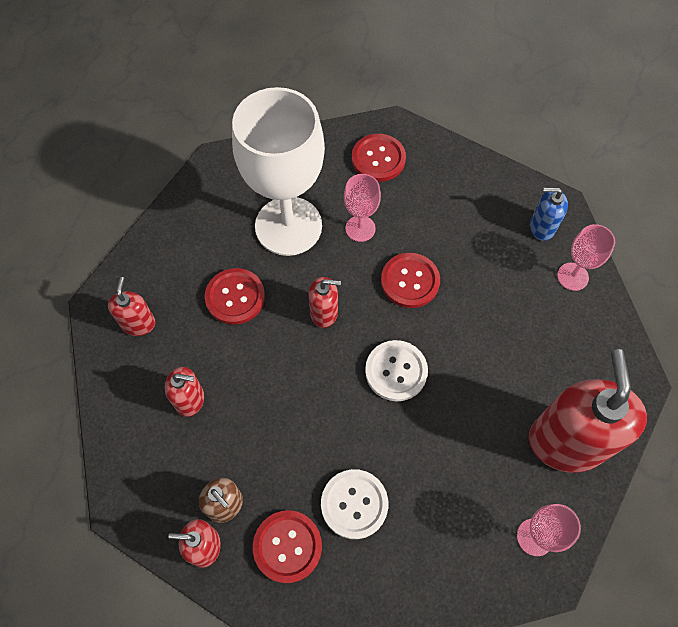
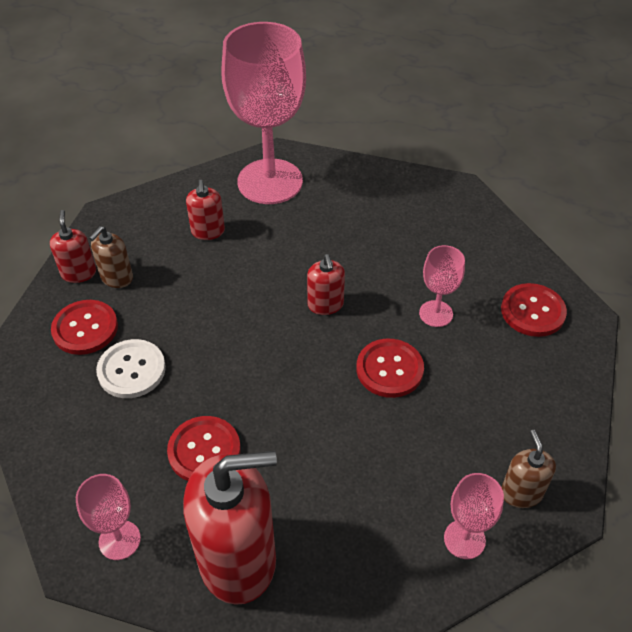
camera: 75 degrees right, 15 degrees down
(138, 323) = (270, 181): red soap dispenser -> pink goblet
(235, 297) = (318, 236): red button -> red button (204, 451)
(288, 226) = (412, 256): white goblet -> none
(396, 371) = (279, 377): white button -> none
(542, 227) = (521, 493): blue soap dispenser -> brown soap dispenser

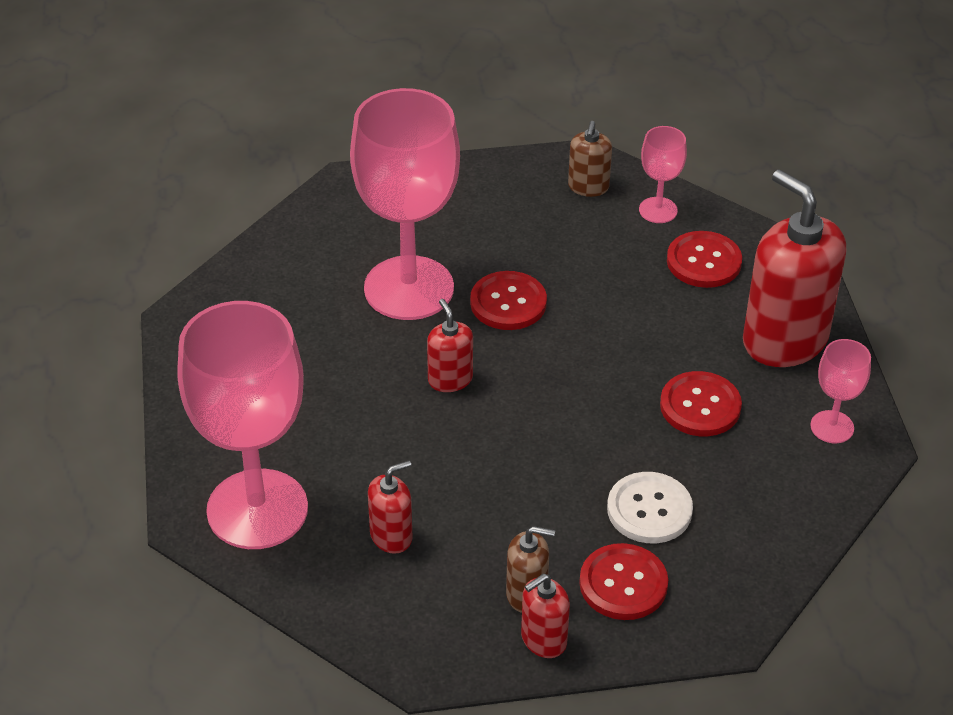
camera: 115 degrees left, 5 degrees down
(325, 305) = (450, 379): red soap dispenser -> red soap dispenser turned 75 degrees counterclockwise
(436, 313) = (409, 288): pink goblet -> pink goblet, size x2.23
(521, 493) = (588, 187): brown soap dispenser -> brown soap dispenser turned 45 degrees counterclockwise
(532, 311) = (361, 219): red button -> red button (704, 261)

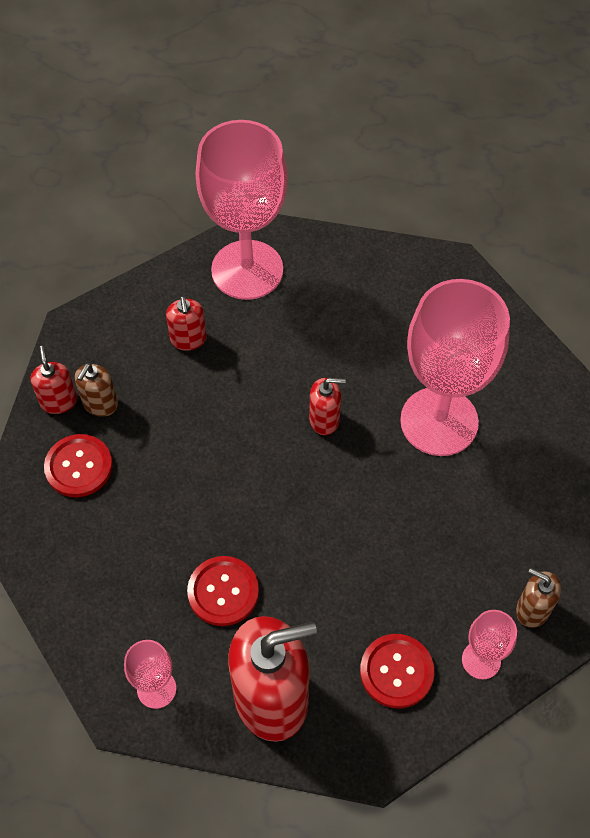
camera: 110 degrees right, 15 degrees up
(508, 303) = (397, 489): red button -> none
(649, 510) = (136, 510): white button -> none

